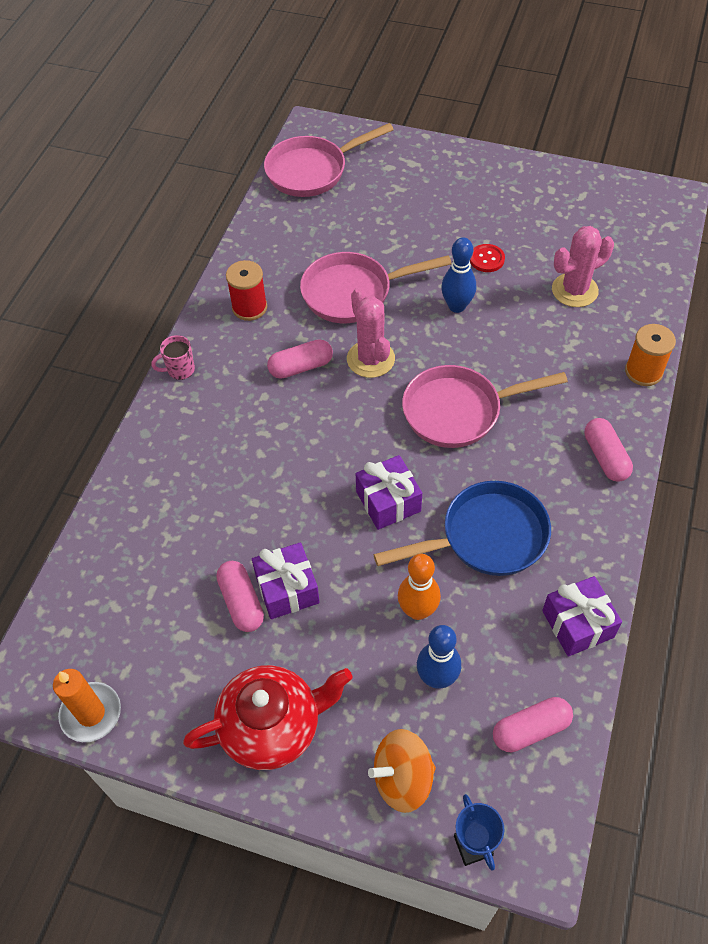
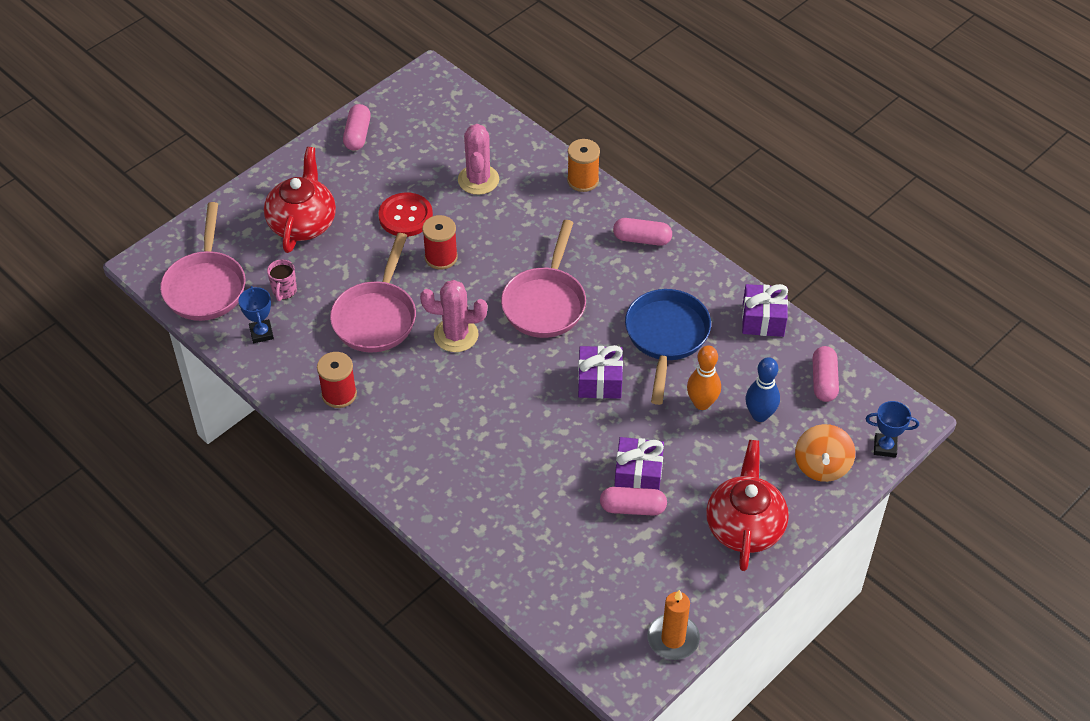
camera: 65 degrees left, 5 degrees down
(180, 370) = (374, 469): pink mug -> pink mug (284, 291)
(284, 227) = (261, 333): none -> blue trophy
(301, 367) = (431, 384): pink capsule -> pink capsule (357, 135)
(425, 196) = (302, 223): none -> red teapot
(457, 306) = (441, 257): blue bowling pin -> red spool
(487, 259) = (405, 216): red button -> red button, size x1.64

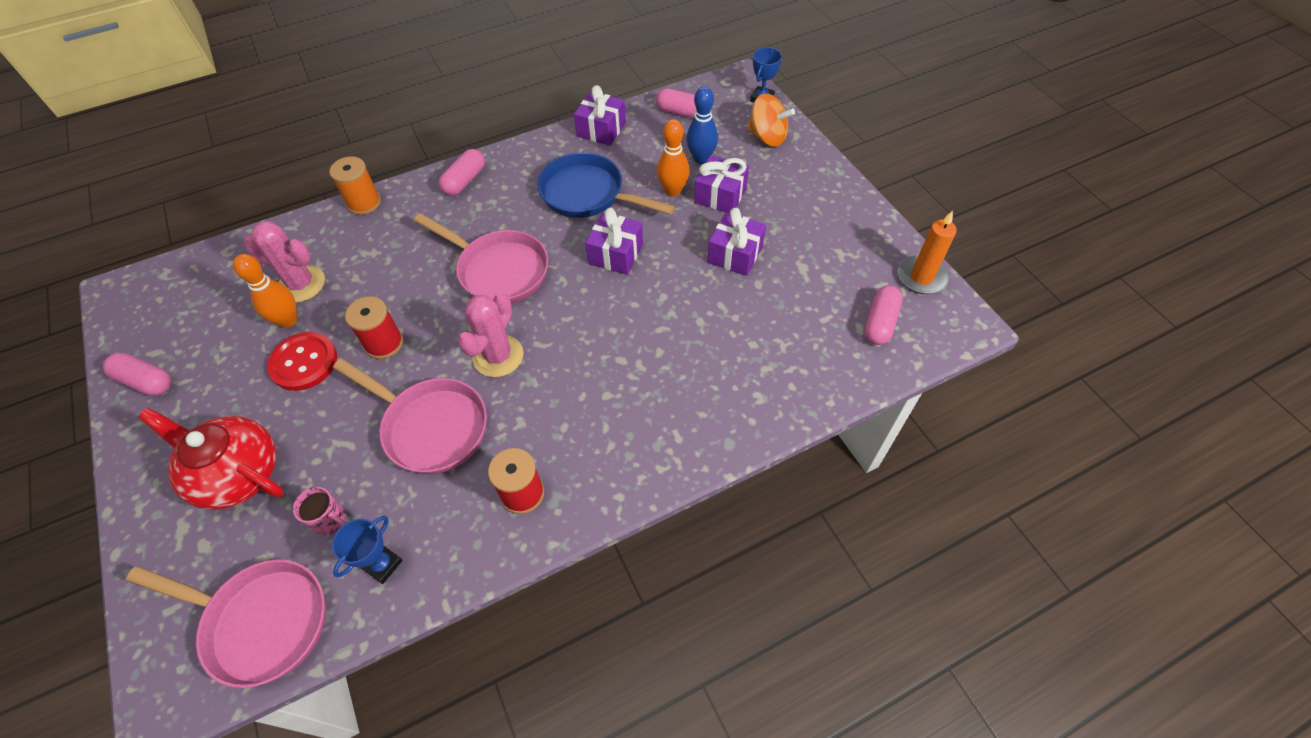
camera: 70 degrees left, 5 degrees up
(261, 333) = (382, 564): blue trophy -> blue trophy turned 60 degrees counterclockwise
(440, 188) = (288, 320): none -> orange bowling pin
(632, 508) = (771, 268): pink capsule -> pink capsule (880, 322)
(713, 444) = (720, 195): none -> purple gift
(744, 526) = (813, 199): red teapot -> none

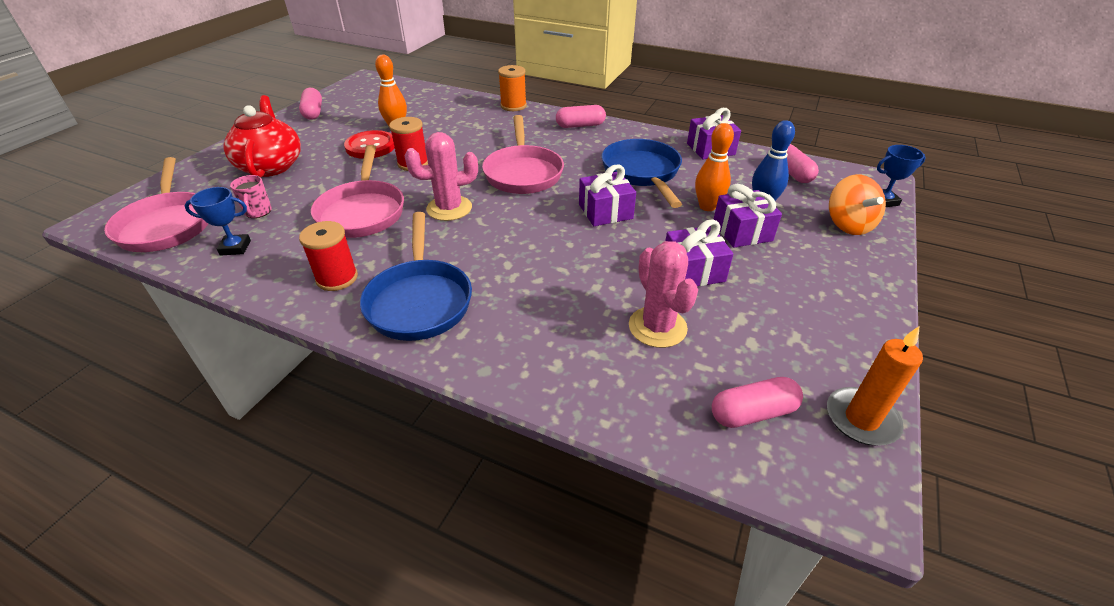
camera: 50 degrees right, 15 degrees down
(301, 284) = (427, 118): pink cactus -> pink cactus (657, 327)
(612, 445) = (419, 300): none -> blue pan

